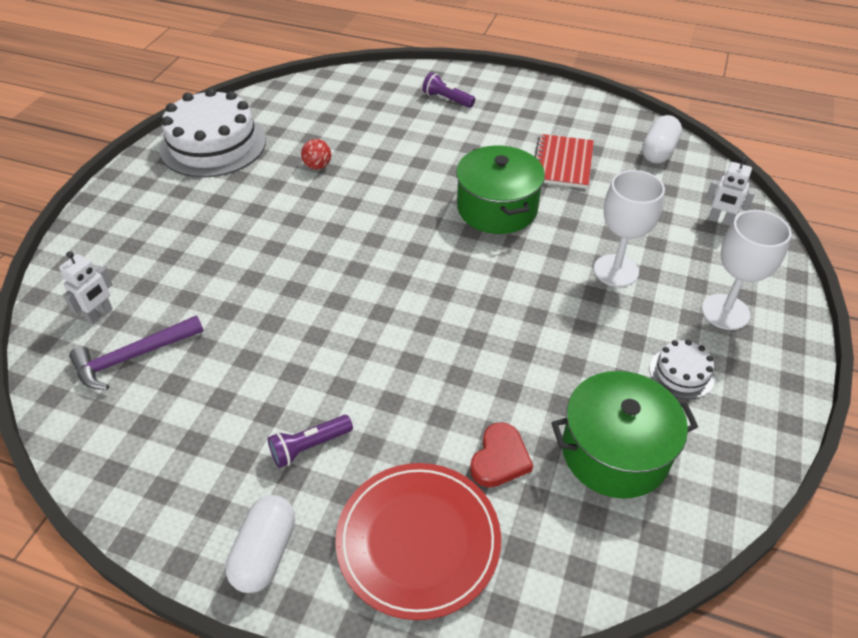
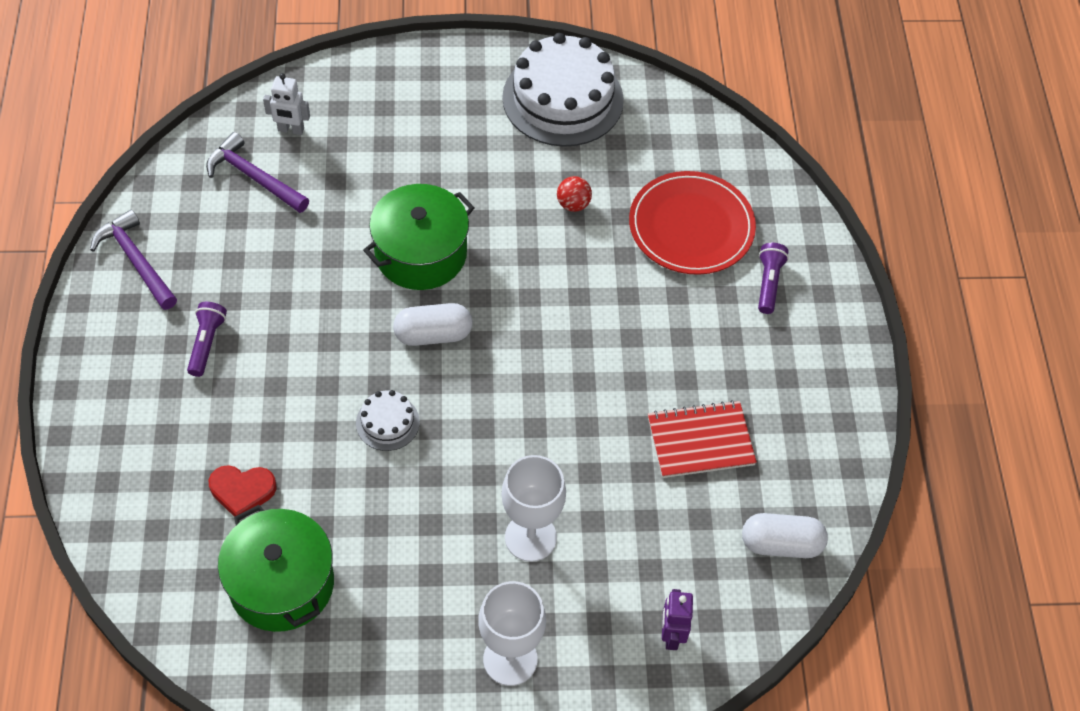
camera: 65 degrees right, 10 degrees up
(162, 487) = (136, 261): none -> purple hammer
(265, 553) = (101, 353): white capsule -> white capsule (433, 334)
(309, 446) = (207, 343): purple flashlight -> purple flashlight turned 60 degrees clockwise
(418, 540) = (143, 454): red plate -> red plate (691, 226)
(497, 208) = (583, 395): green pot -> green pot (420, 253)
(681, 373) = (402, 627): white cake -> white cake (387, 422)
(720, 220) = (671, 635): white robot -> purple robot

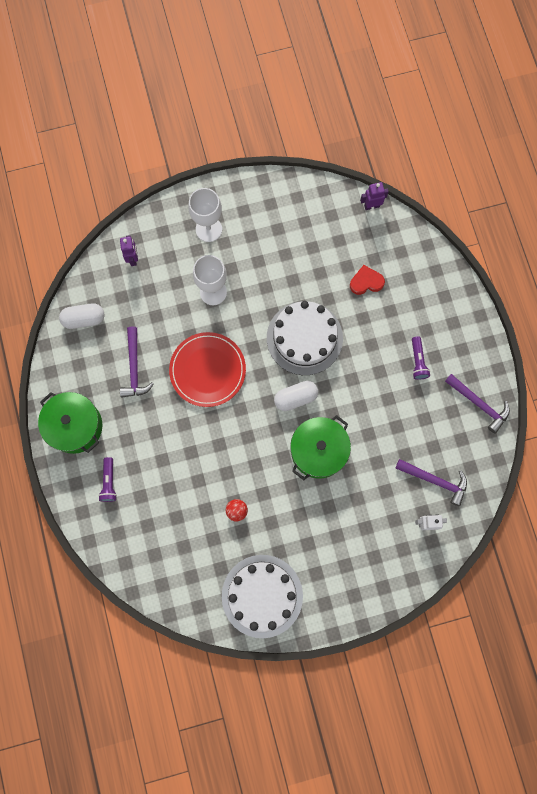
camera: 170 degrees right, 20 degrees up
(174, 630) = (371, 206): none -> purple robot
(281, 583) = (329, 240): green pot -> green pot (75, 426)
(387, 422) = (304, 338): white cake -> white cake, size x2.19
(691, 226) = (161, 512): red plate -> red plate (207, 370)
(700, 441) = (134, 368): red notebook -> purple hammer

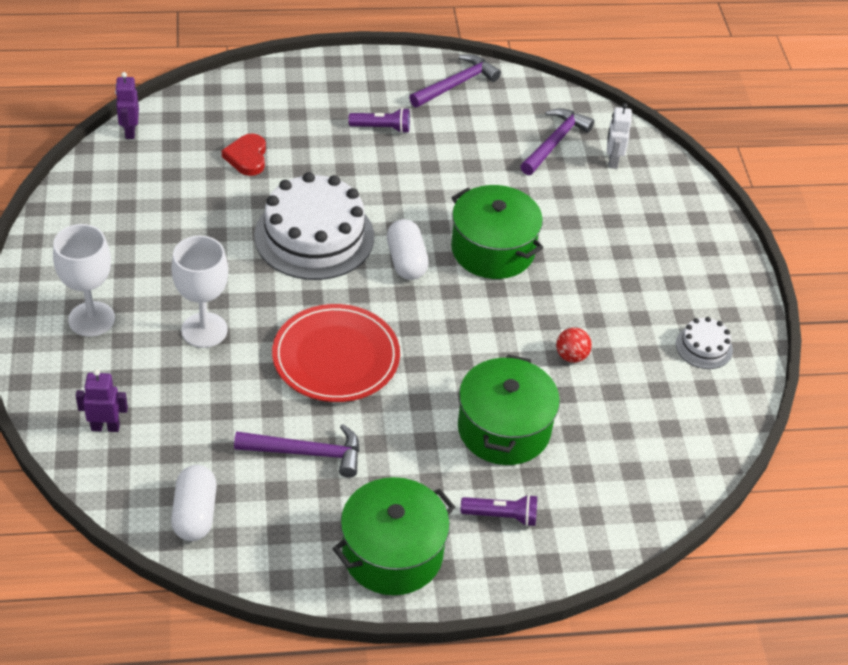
camera: 85 degrees left, 30 degrees down
(171, 476) = (504, 429): none -> green pot
(262, 596) = (704, 347): white cake -> white cake, size x0.46

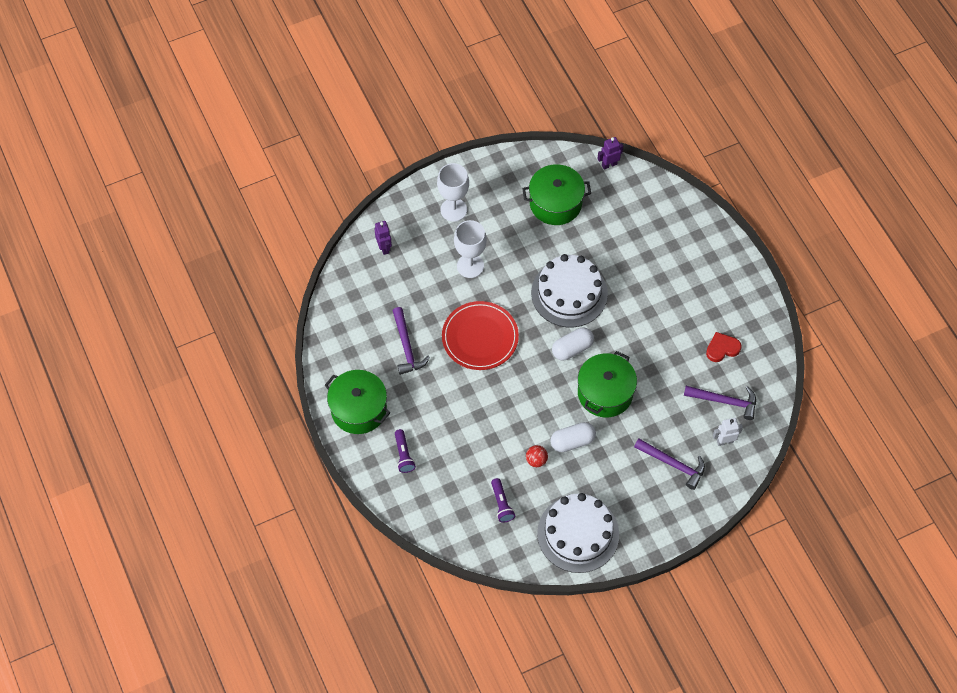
camera: 75 degrees right, 15 degrees up
(195, 514) = (347, 310): white capsule -> white capsule (572, 441)
(247, 157) = (618, 233): red heart -> red heart (722, 348)
(382, 128) = (684, 297): purple flashlight -> purple flashlight (501, 504)
(456, 84) = (752, 326): purple hammer -> purple hammer (673, 464)
(504, 429) = (465, 439): green pot -> green pot (555, 203)
(704, 347) = (578, 533): white cake -> white cake, size x2.19

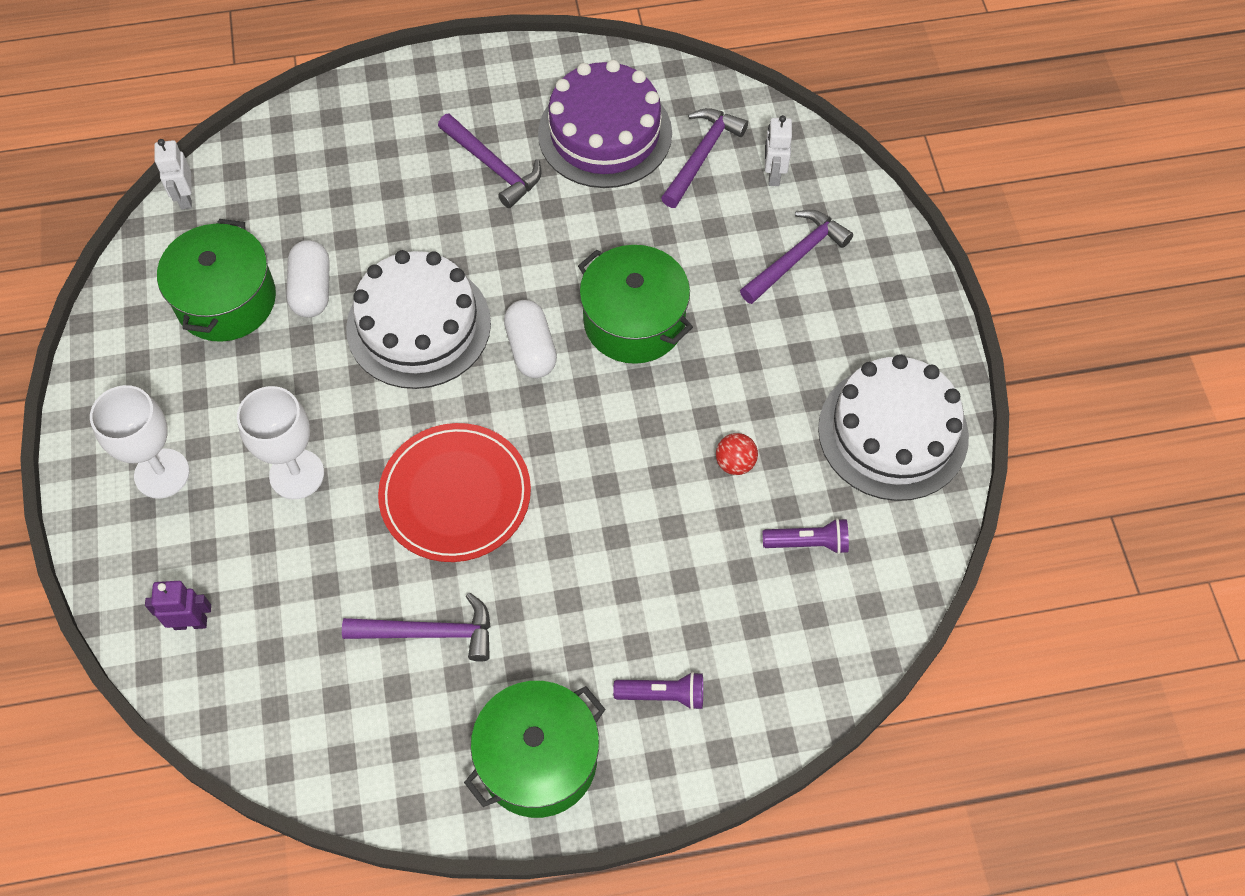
camera: 75 degrees left, 0 degrees up
(572, 441) = (714, 396): white capsule -> white capsule (312, 289)
(609, 164) = (185, 198): purple robot -> white robot
(679, 299) = (493, 166): none -> purple hammer
(722, 348) = (605, 133): red heart -> purple cake

